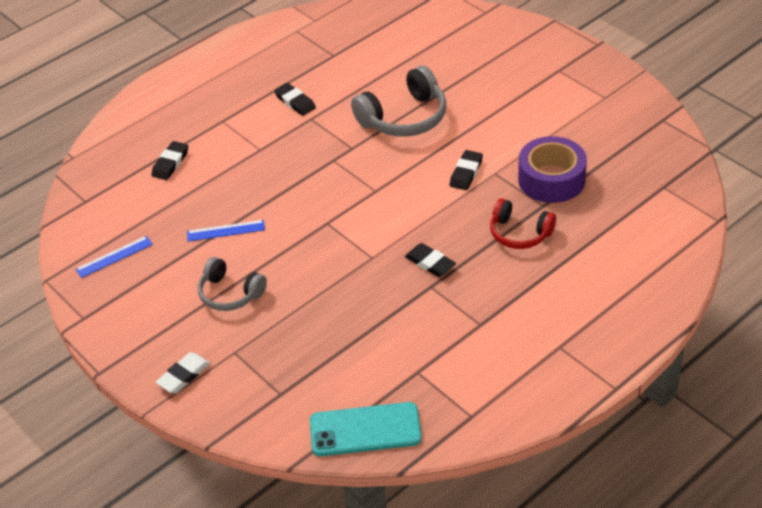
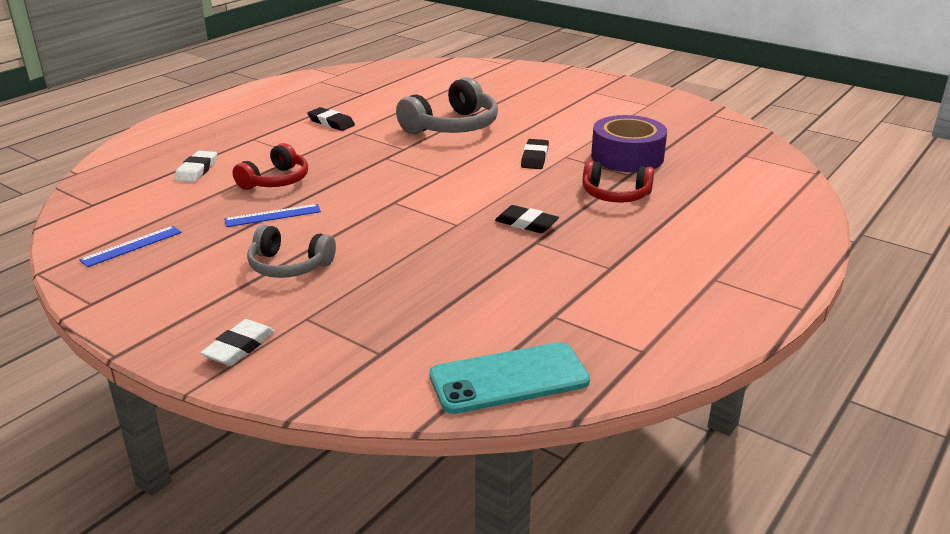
camera: 15 degrees left, 15 degrees down
(170, 163) = (197, 170): black eraser -> white eraser
(234, 184) = (276, 181): none -> red headphones

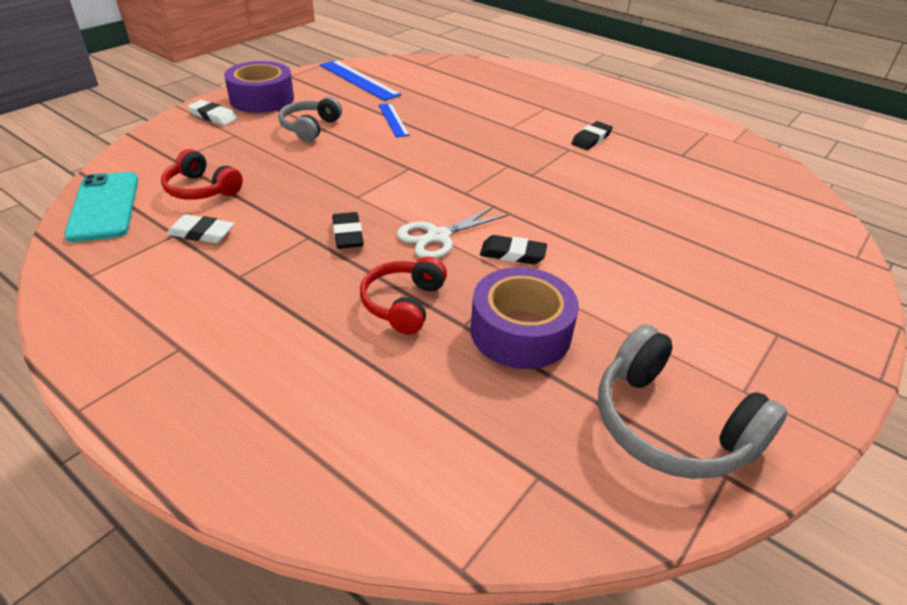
camera: 90 degrees right, 10 degrees up
(131, 246) = (358, 80): blue ruler -> blue ruler, size x1.65
(181, 315) = (262, 99): none -> purple tape
(197, 170) = (478, 91): white eraser -> white eraser (201, 233)
(276, 181) = (457, 119): red headphones -> red headphones (201, 189)
(452, 126) = (597, 204): grey headphones -> grey headphones (670, 425)
(518, 185) = (438, 237): none -> white scissors
(526, 223) = (347, 234): black eraser -> black eraser turned 45 degrees counterclockwise

